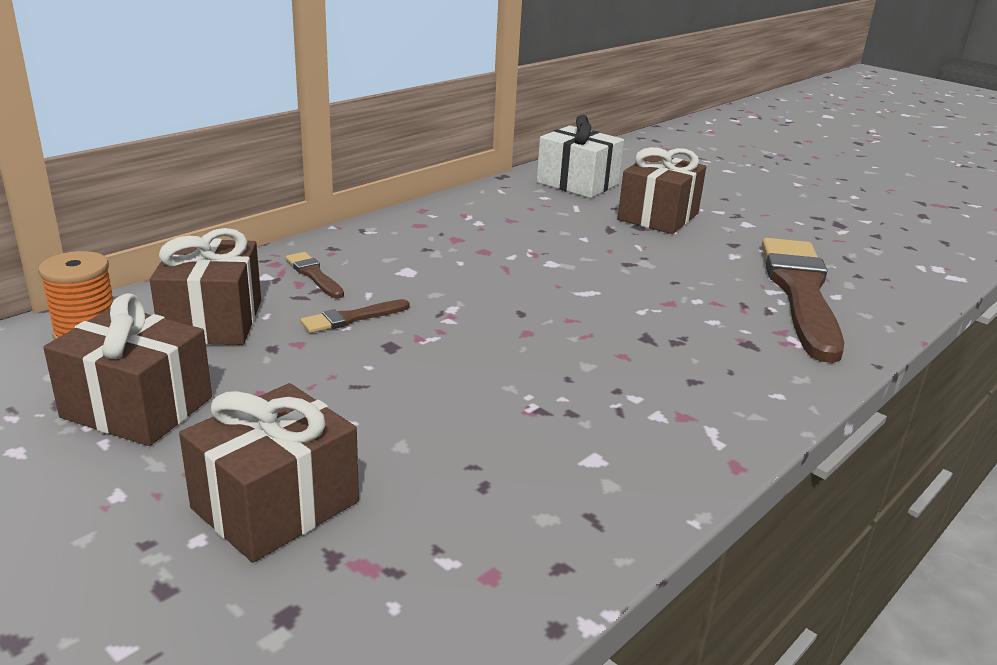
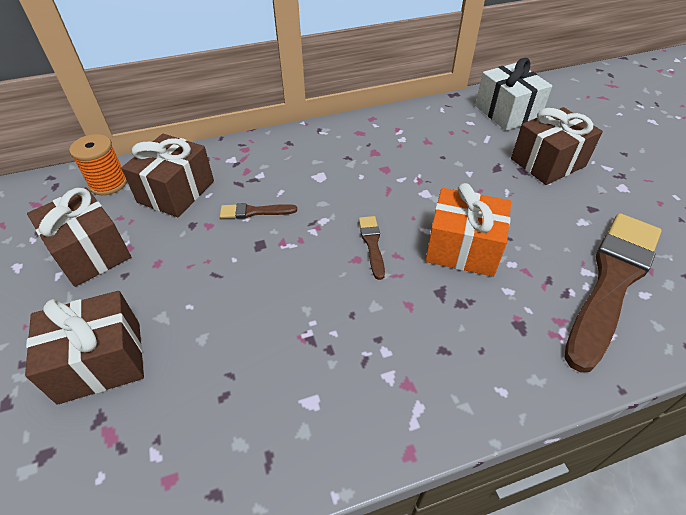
camera: 30 degrees right, 20 degrees up
(314, 275) = (260, 165): brown brush -> brown brush (372, 244)
(636, 299) = (462, 248): none -> orange gift

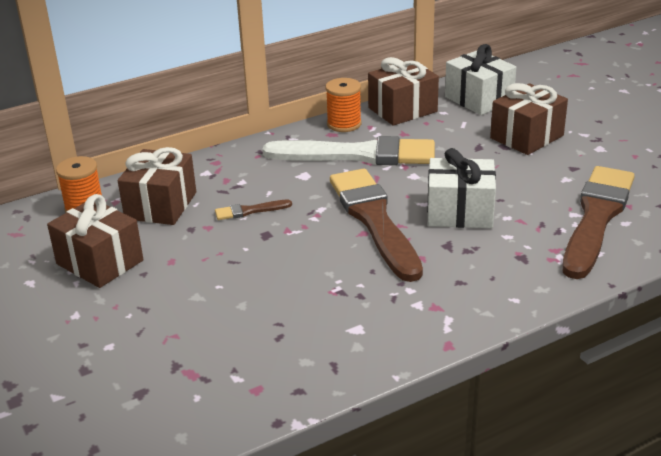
camera: 10 degrees left, 15 degrees down
(100, 361) = (156, 332): brown gift -> brown gift (402, 110)
(372, 244) = (374, 220): brown brush -> brown brush, size x2.42
(374, 123) = (344, 124): none -> orange spool
(377, 160) = (358, 155): none -> white brush
(462, 248) = (460, 212): orange gift -> white gift

